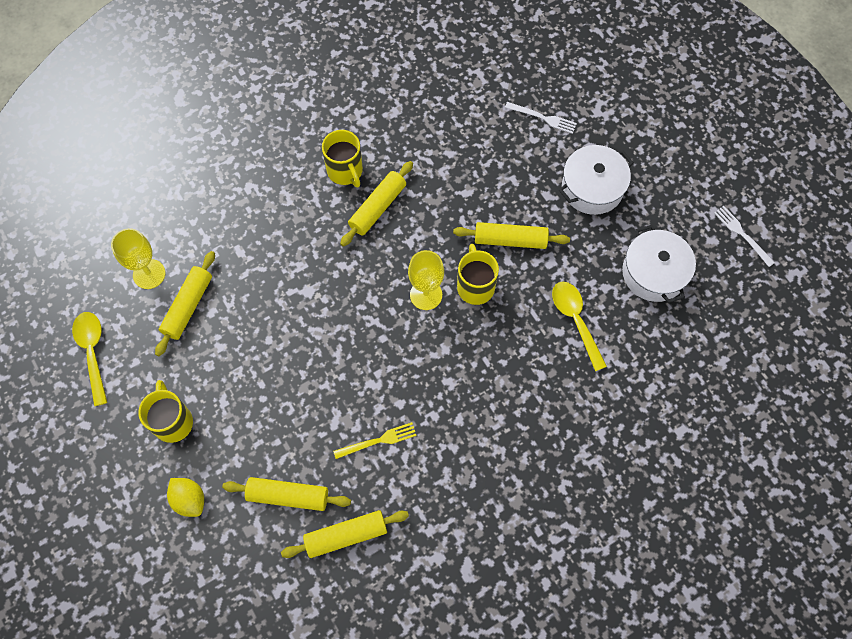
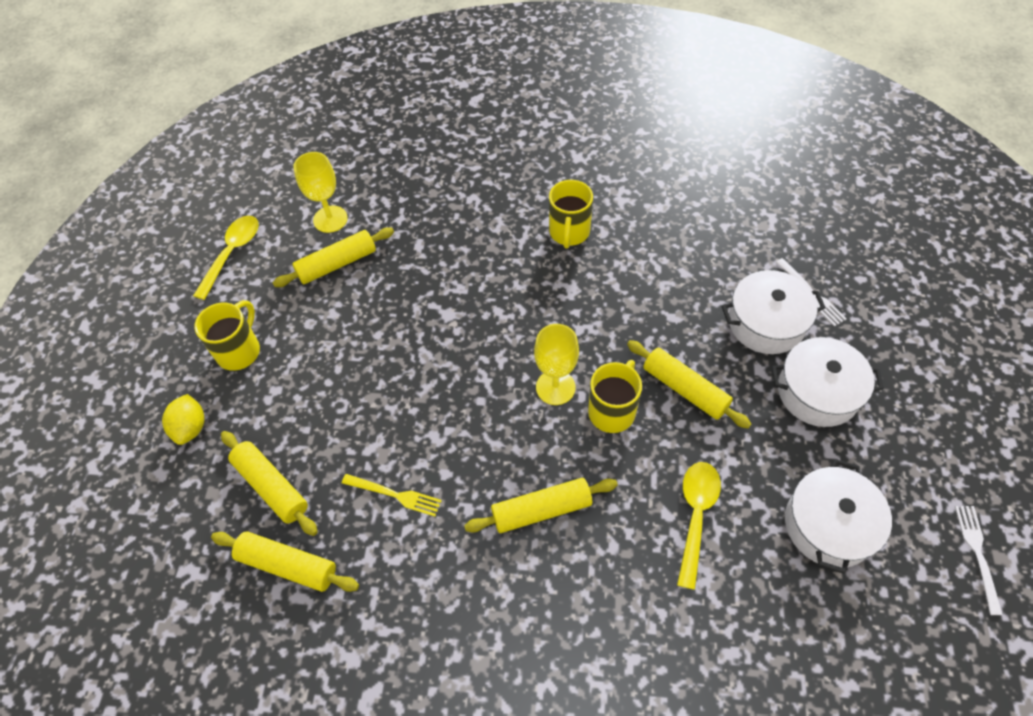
camera: 40 degrees right, 10 degrees down
(378, 208) = (573, 281): yellow rolling pin -> yellow rolling pin (541, 510)
(529, 158) = (766, 323): none -> white pot

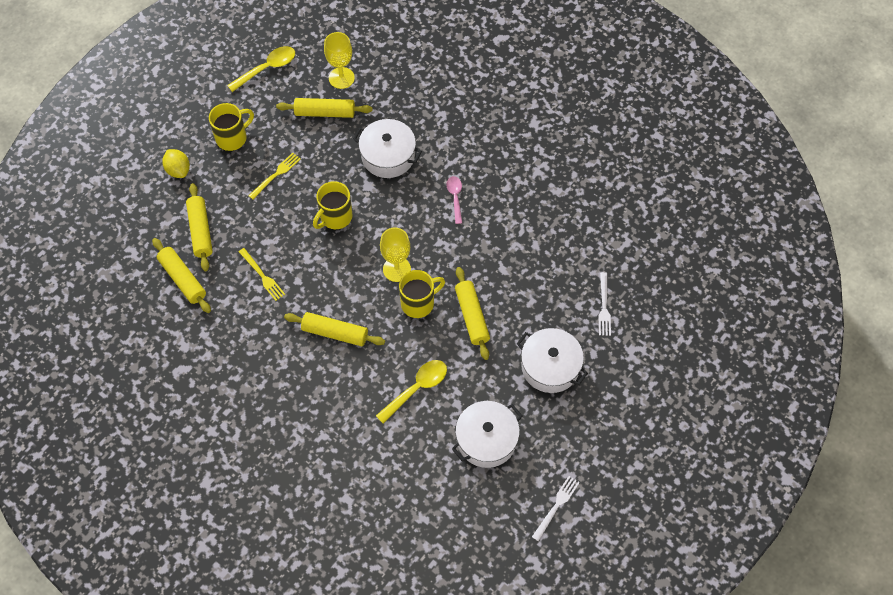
camera: 30 degrees right, 5 degrees up
(191, 427) = (178, 170): yellow lemon -> yellow lemon turned 60 degrees counterclockwise
(326, 363) = (276, 175): none -> yellow fork
(557, 272) = (455, 197): none -> pink spoon
(569, 232) = (484, 175): yellow mug -> yellow mug (335, 217)
(766, 323) = (557, 307): white pot -> white pot (388, 156)

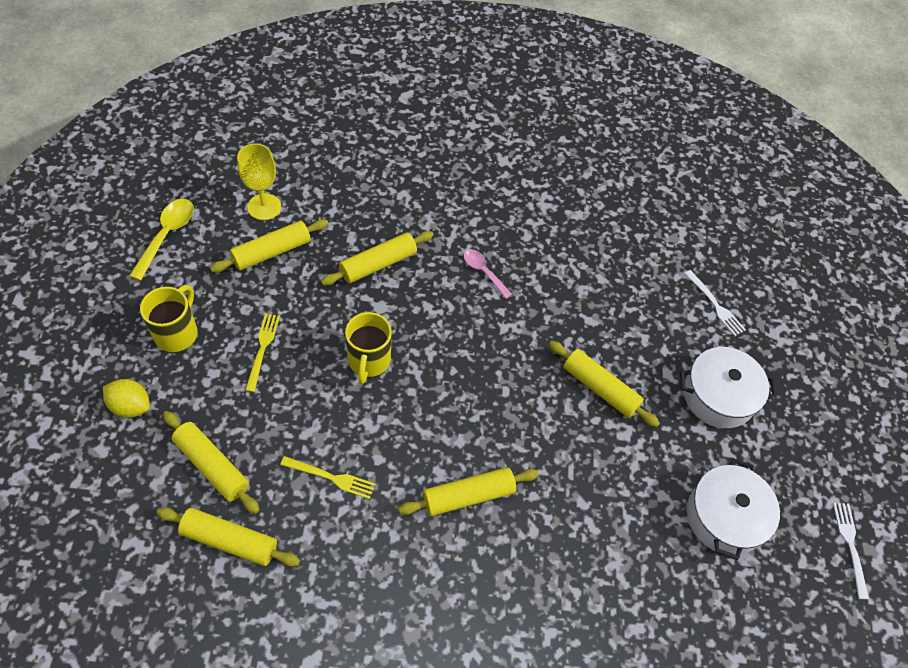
camera: 40 degrees left, 5 degrees down
(388, 156) = (378, 264): white pot -> yellow rolling pin
(396, 269) = (481, 382): yellow goblet -> none
(417, 388) = (608, 505): yellow spoon -> none
(418, 303) = (534, 406): yellow mug -> none

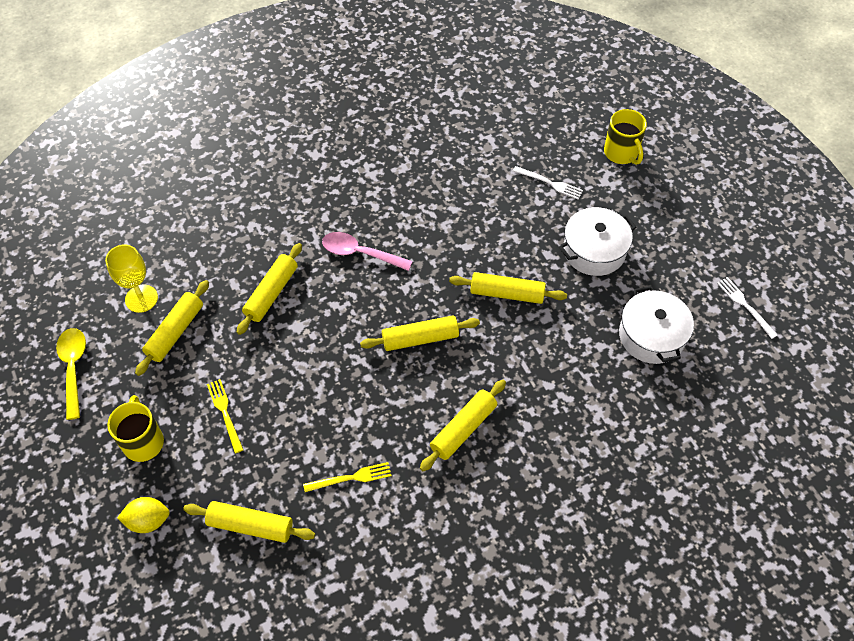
camera: 25 degrees left, 0 degrees up
(230, 541) = (306, 571): yellow rolling pin -> yellow rolling pin (420, 338)
(368, 361) = (317, 373): yellow mug -> yellow mug (621, 153)
(483, 272) = (360, 253): pink spoon -> pink spoon, size x1.52

